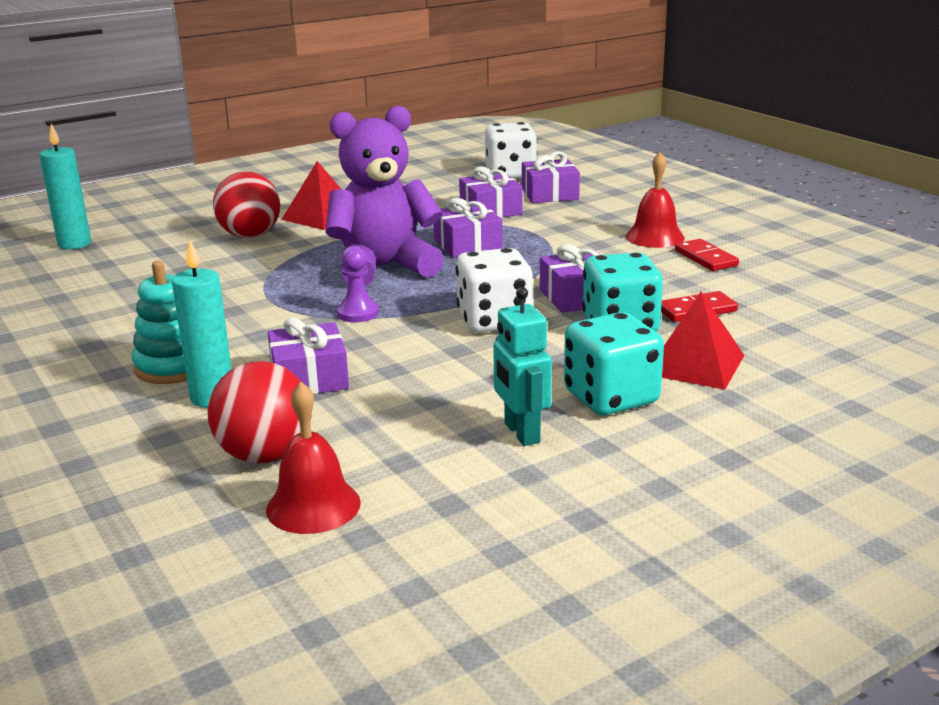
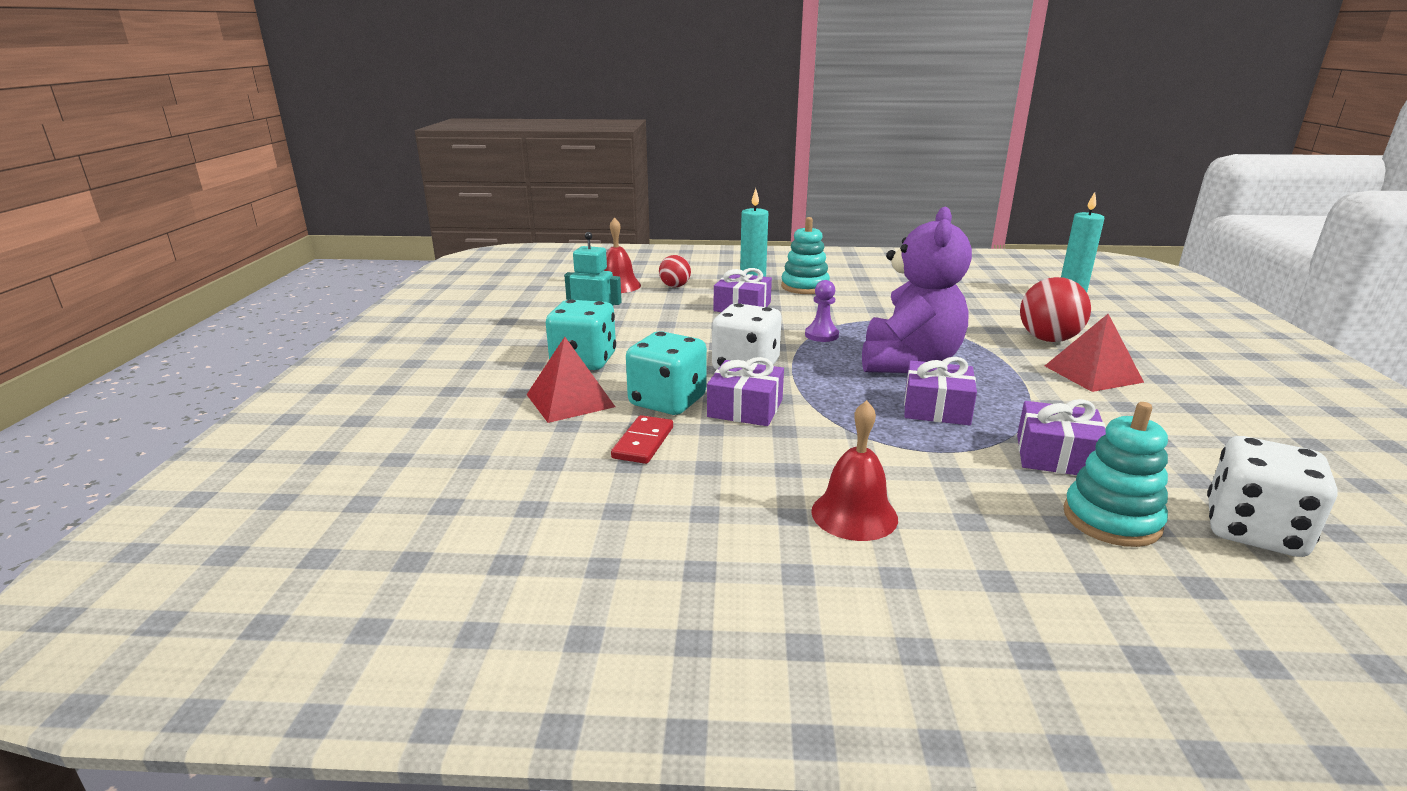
camera: 125 degrees right, 0 degrees up
(265, 455) = (675, 286): red ball -> red ball, size x0.60
(550, 194) = (1111, 520): purple gift -> turquoise stacking toy
(706, 258) = (748, 512): red domino -> none

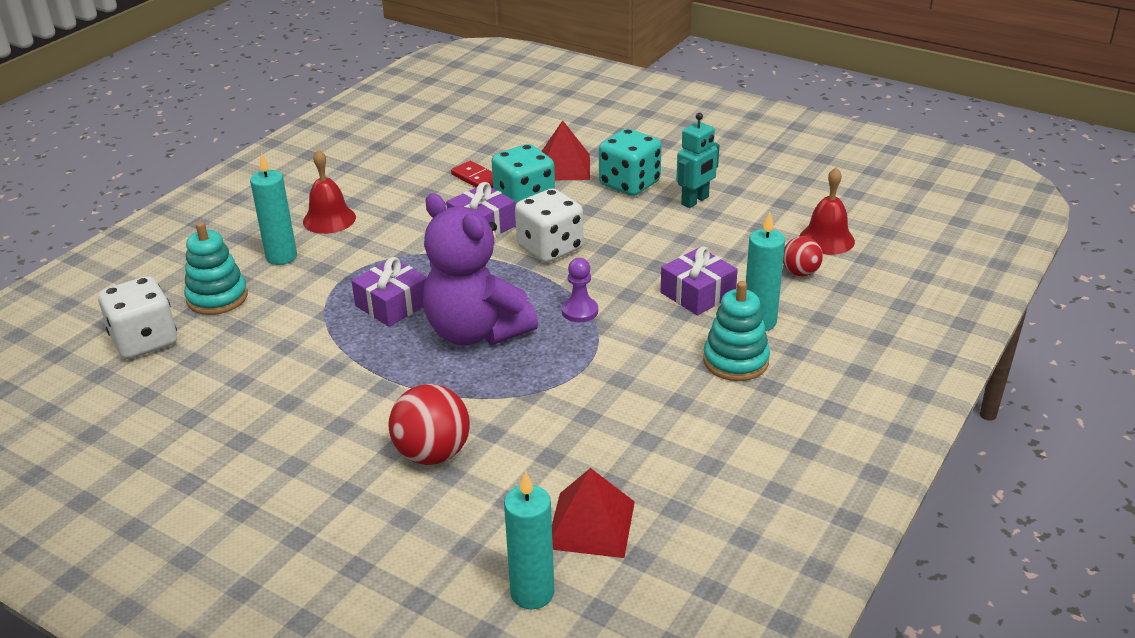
camera: 120 degrees right, 10 degrees up
(976, 512) = (281, 257): none -> turquoise candle
(1056, 456) = (283, 319): purple gift -> none
(1093, 374) = (345, 426): red pyramid -> red pyramid (590, 524)

